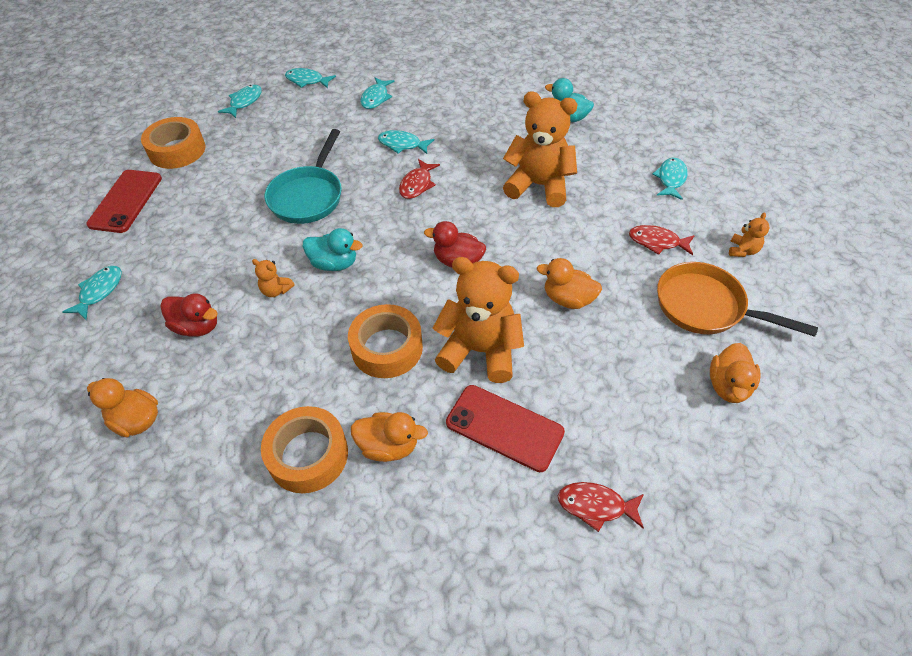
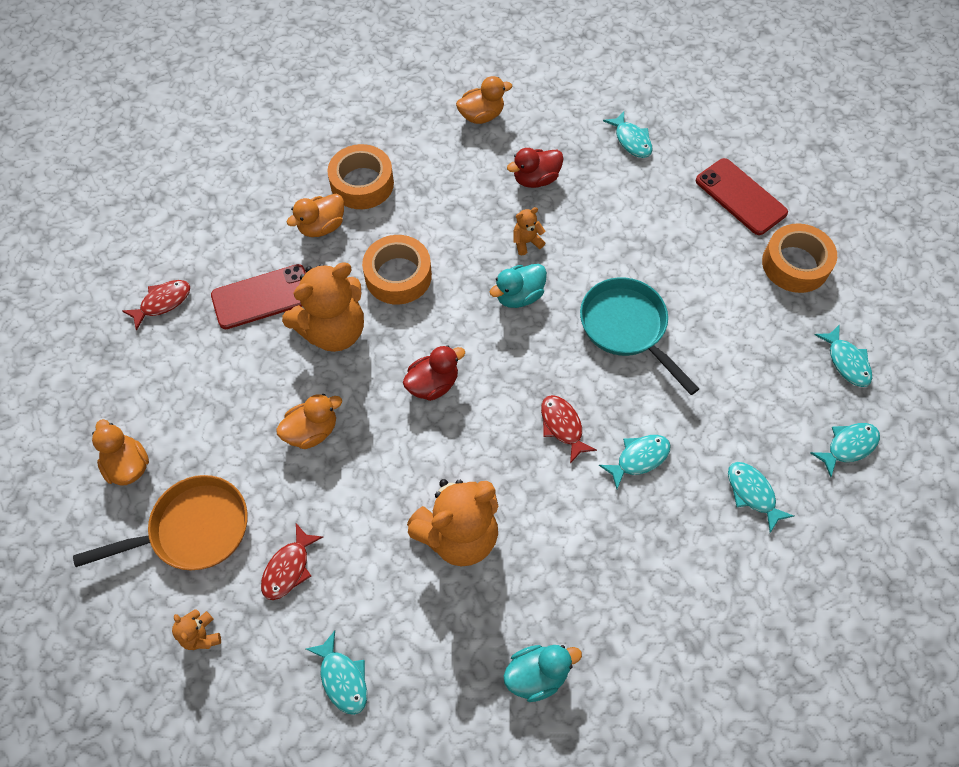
camera: 130 degrees right, 10 degrees up
(657, 242) = (288, 568): red fish -> red fish turned 150 degrees clockwise

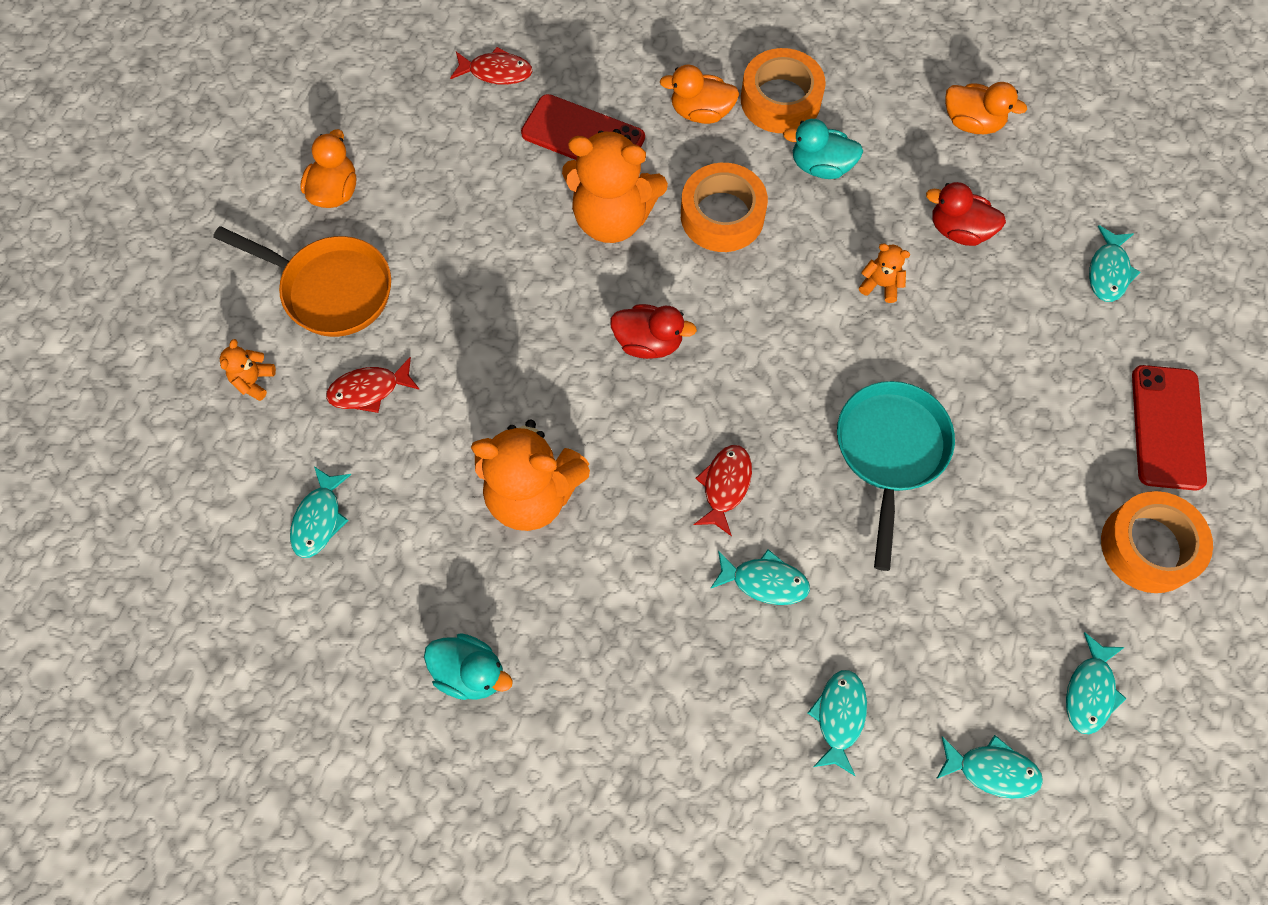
camera: 45 degrees right, 5 degrees up
(312, 431) = (503, 291): orange duck -> none
(519, 296) = (816, 330): turquoise duck -> turquoise duck (820, 166)

